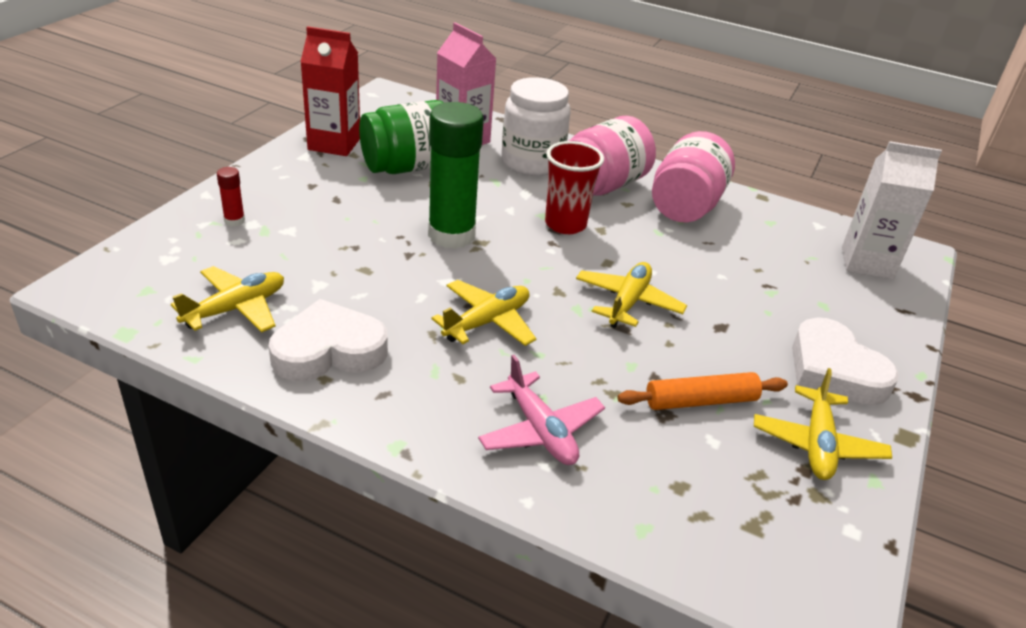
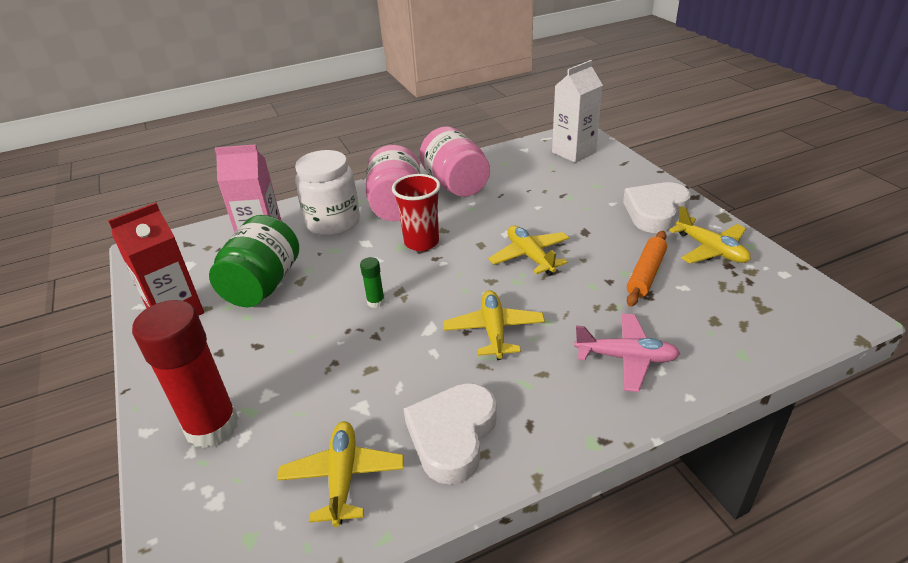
camera: 45 degrees left, 0 degrees up
(234, 221) = (212, 426): red glue stick -> red glue stick, size x2.40
(451, 235) = (376, 302): green glue stick -> green glue stick, size x0.42
(834, 370) = (655, 212): white heart -> white heart turned 120 degrees clockwise

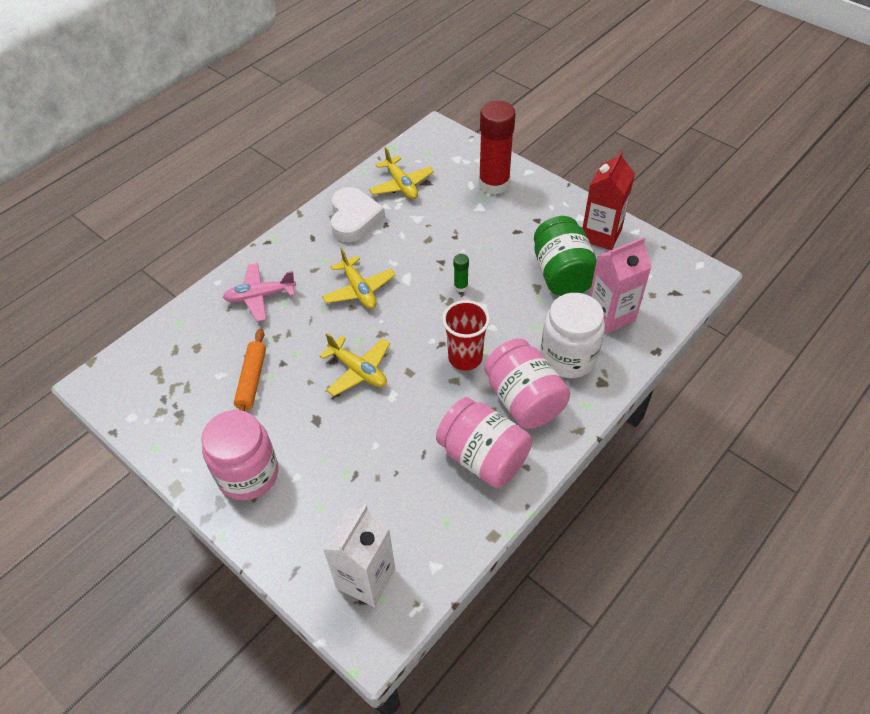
camera: 155 degrees right, 15 degrees up
(655, 212) = (248, 474): white heart -> pink jar
(710, 249) = (193, 430): yellow plane -> none

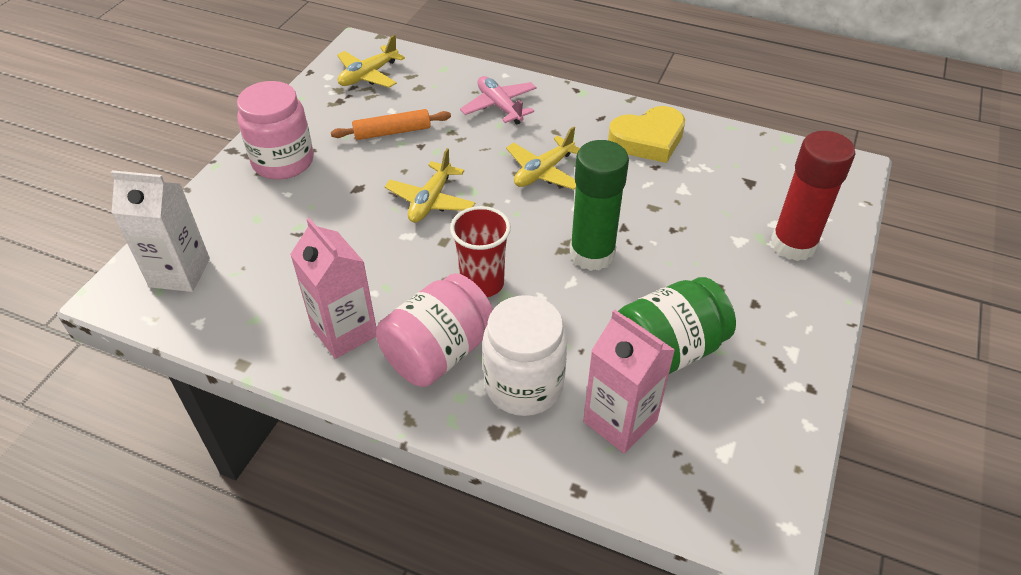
camera: 70 degrees right, 5 degrees down
(354, 219) = (648, 140): white heart -> yellow heart
(401, 185) = (729, 162): yellow plane -> yellow plane (368, 75)
(461, 286) = (592, 254): green glue stick -> green glue stick, size x2.40
(483, 457) = (344, 332): pink jar -> pink carton
(601, 235) = (772, 382): red carton -> none

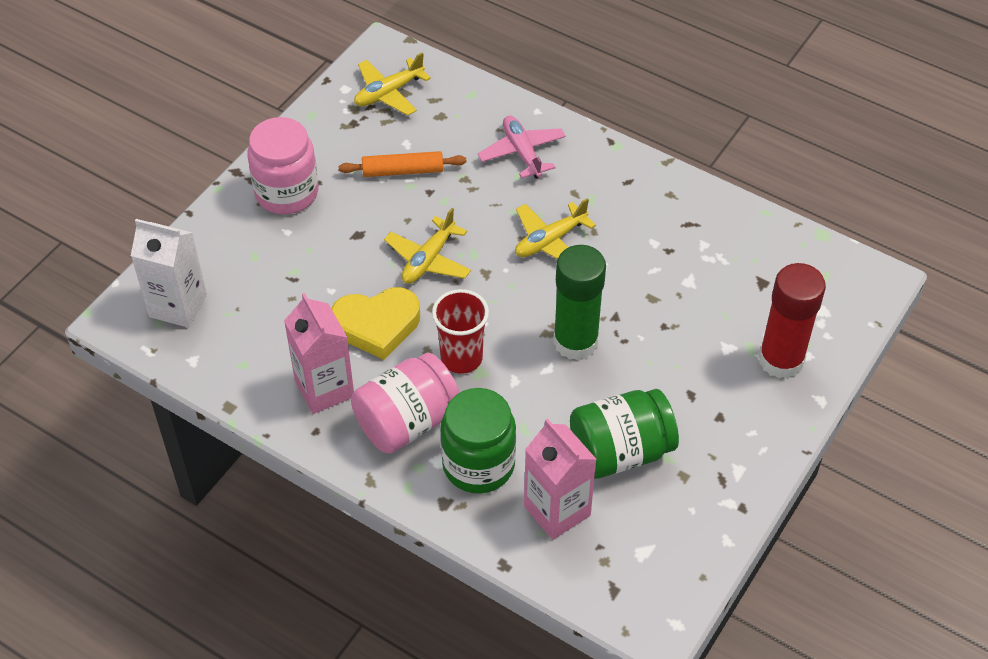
camera: 10 degrees right, 5 degrees up
(524, 385) = (478, 464): white jar -> green jar
(648, 140) = (670, 216): yellow heart -> yellow heart (377, 325)

